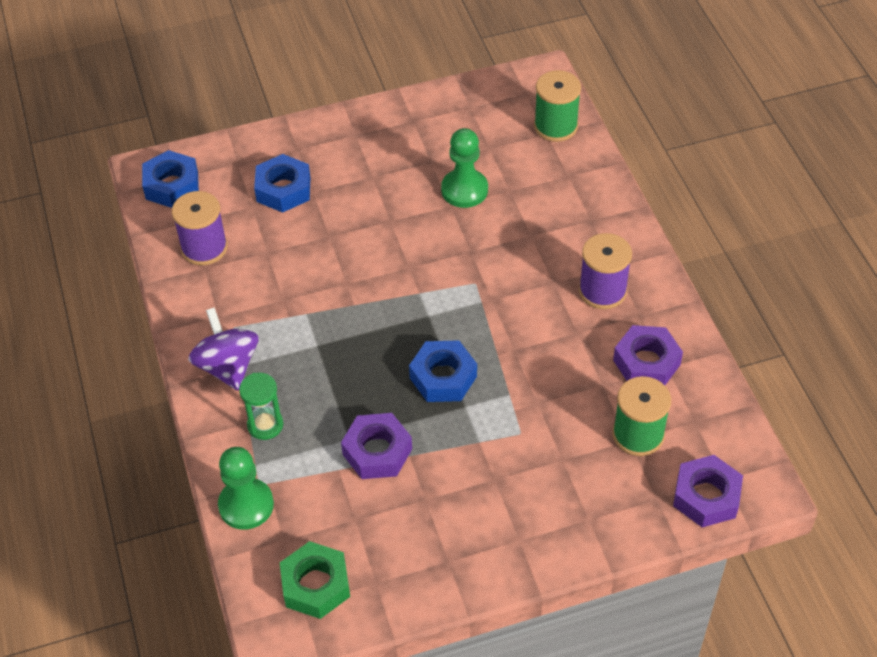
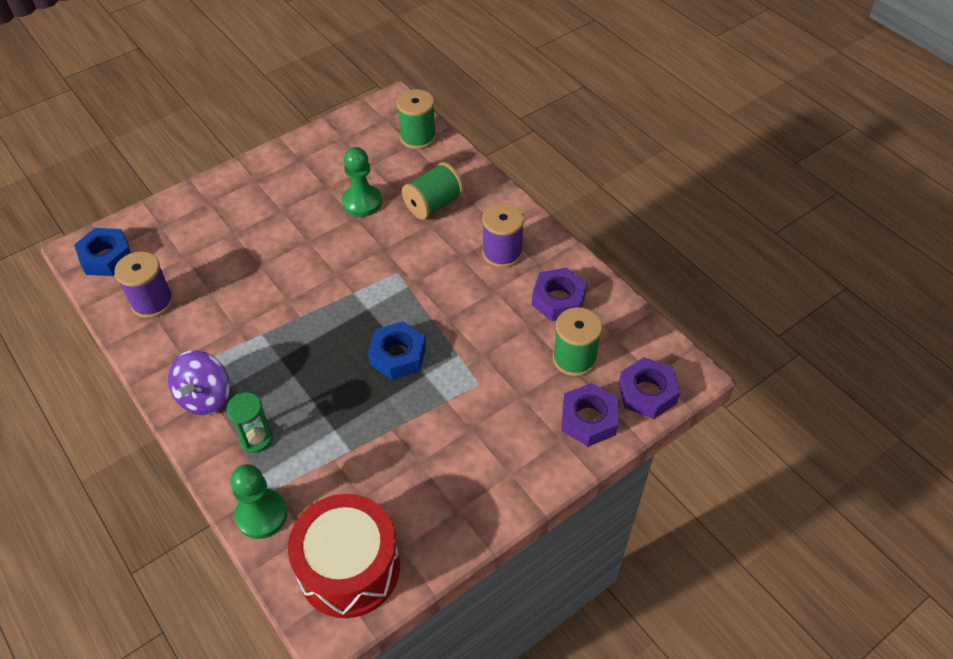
camera: 20 degrees left, 0 degrees up
(228, 366) = (205, 397): purple spinning top -> purple spinning top turned 120 degrees counterclockwise
(283, 189) = (208, 237): blue nut -> none
(316, 585) = (349, 568): green nut -> red drum
(377, 451) = (363, 434): purple nut -> purple nut (588, 419)
(544, 213) = (433, 204): none -> green spool

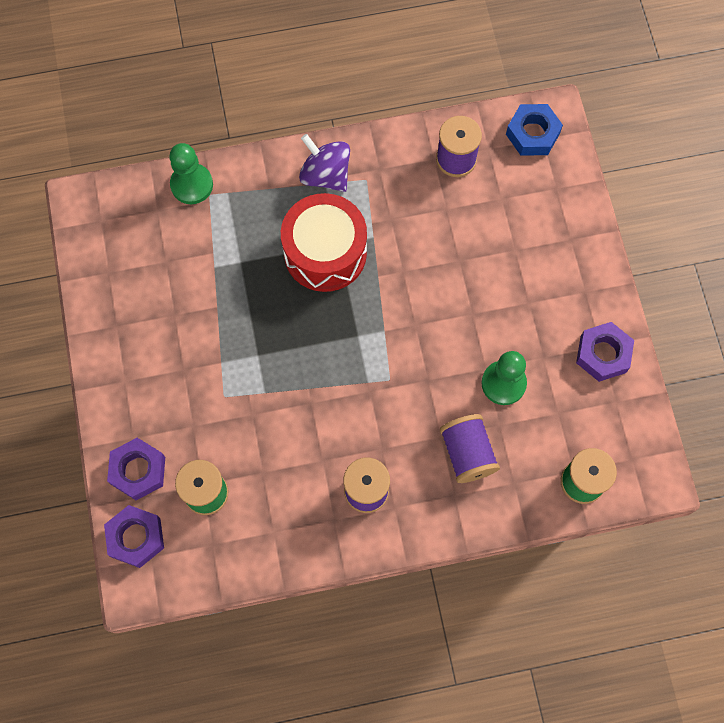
camera: 115 degrees right, 20 degrees up
(256, 439) = (263, 201): green hourglass -> none
(349, 568) = (114, 230): red drum -> red drum (325, 252)
(398, 356) = (290, 341): blue nut -> none
(433, 204) = (467, 453): green spool -> purple spool
(558, 299) = (280, 515): purple nut -> purple nut (603, 354)

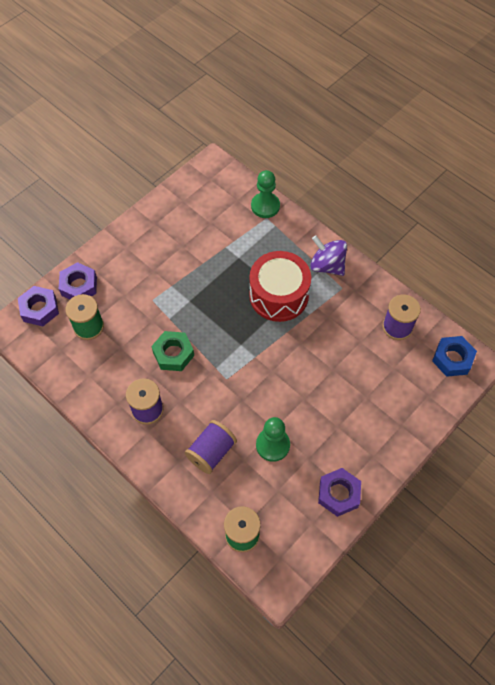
camera: 55 degrees right, 10 degrees down
(315, 417) = (173, 354): none -> green nut
(325, 175) = (327, 265): purple spinning top -> purple spinning top turned 60 degrees counterclockwise

